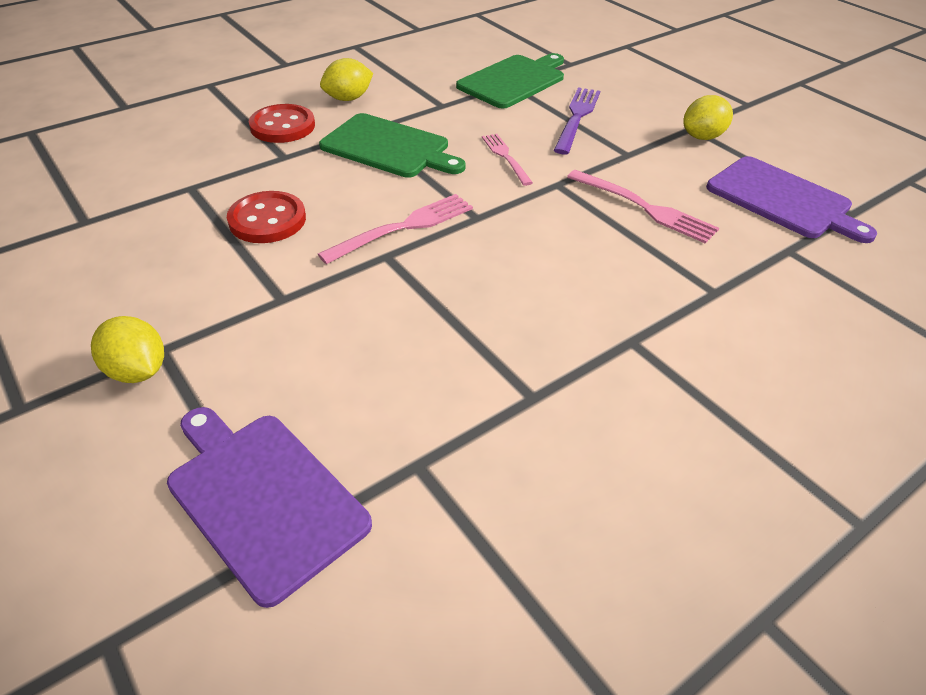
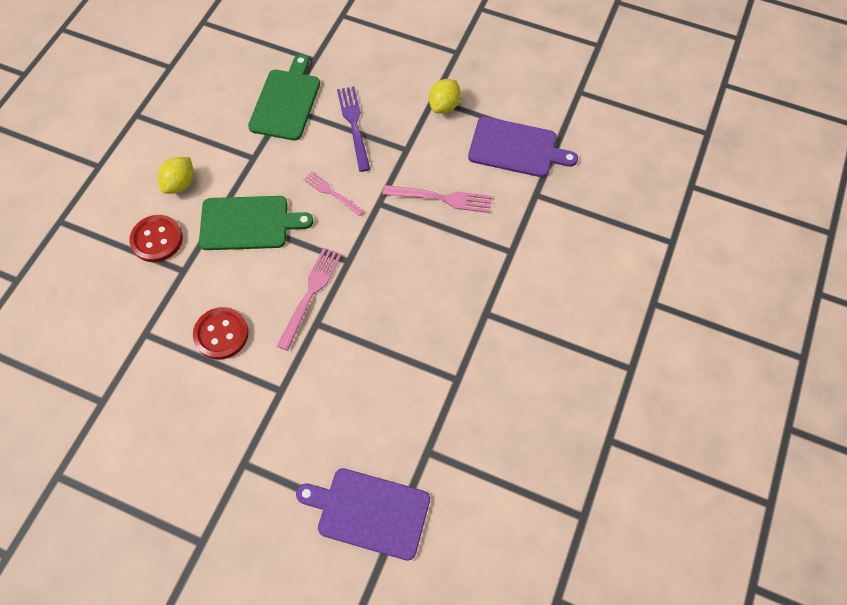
camera: 30 degrees left, 20 degrees up
(138, 371) = (244, 483): yellow lemon -> none

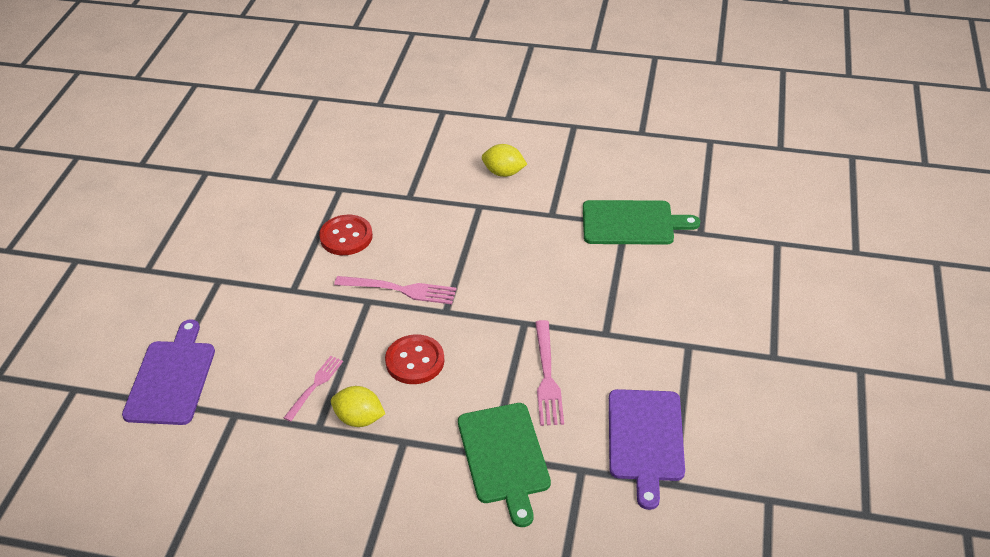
camera: 80 degrees right, 20 degrees down
(157, 239) = (438, 172): red button -> red button (415, 361)
(248, 223) = (471, 228): green cutting board -> green cutting board (504, 457)
(331, 193) = (526, 281): pink fork -> pink fork (315, 385)
(354, 124) = (623, 282): purple fork -> none
(444, 106) = (682, 357): yellow lemon -> yellow lemon (359, 418)

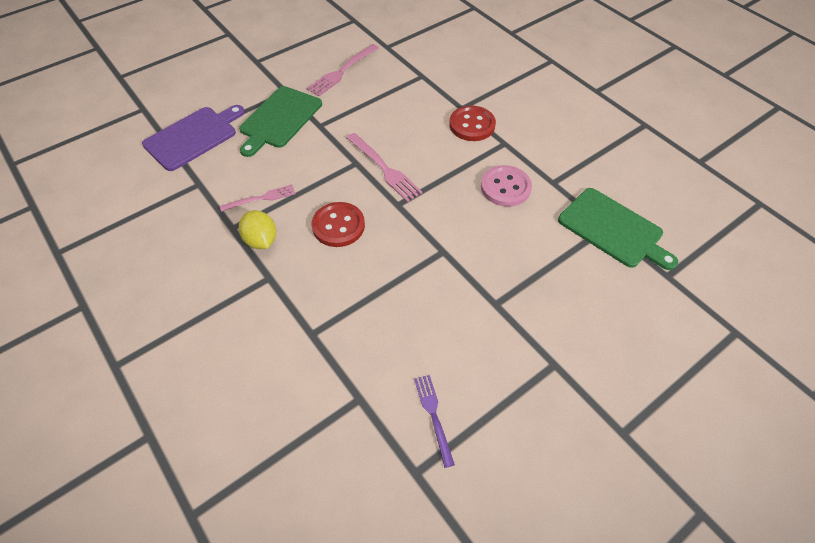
camera: 40 degrees right, 10 degrees up
(346, 237) = (390, 110): red button -> red button (472, 125)
(504, 173) = (549, 129): yellow lemon -> none
(504, 457) = (317, 342): green cutting board -> green cutting board (279, 119)
(519, 242) = (505, 187): none -> pink button
(547, 377) = (414, 305): pink fork -> pink fork (342, 71)
(645, 439) = (433, 415): purple cutting board -> purple fork

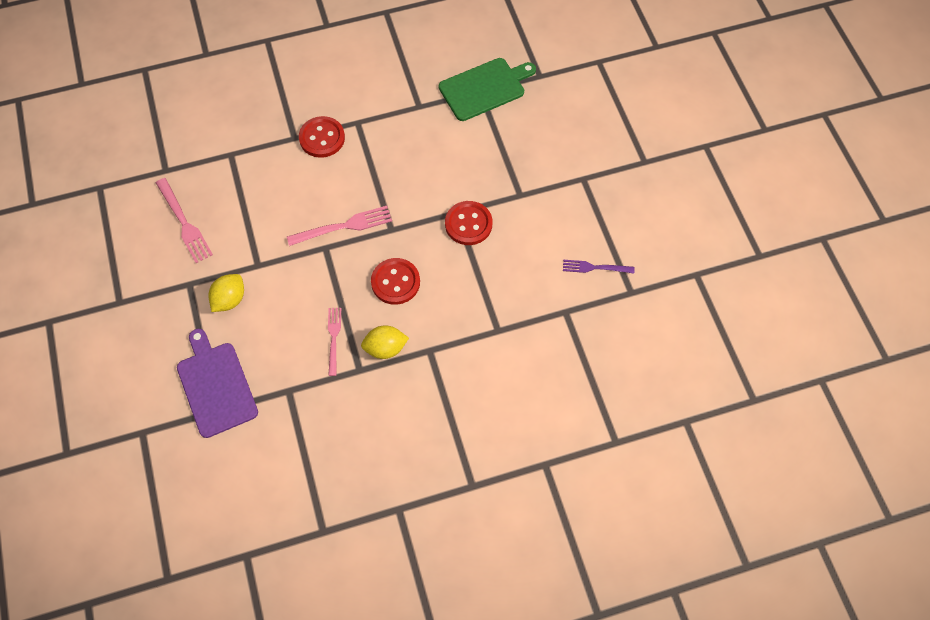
camera: 70 degrees left, 10 degrees up
(279, 119) = (229, 299): green cutting board -> yellow lemon
(433, 266) = (468, 224): none -> red button
(505, 187) = (409, 142): pink button -> none

